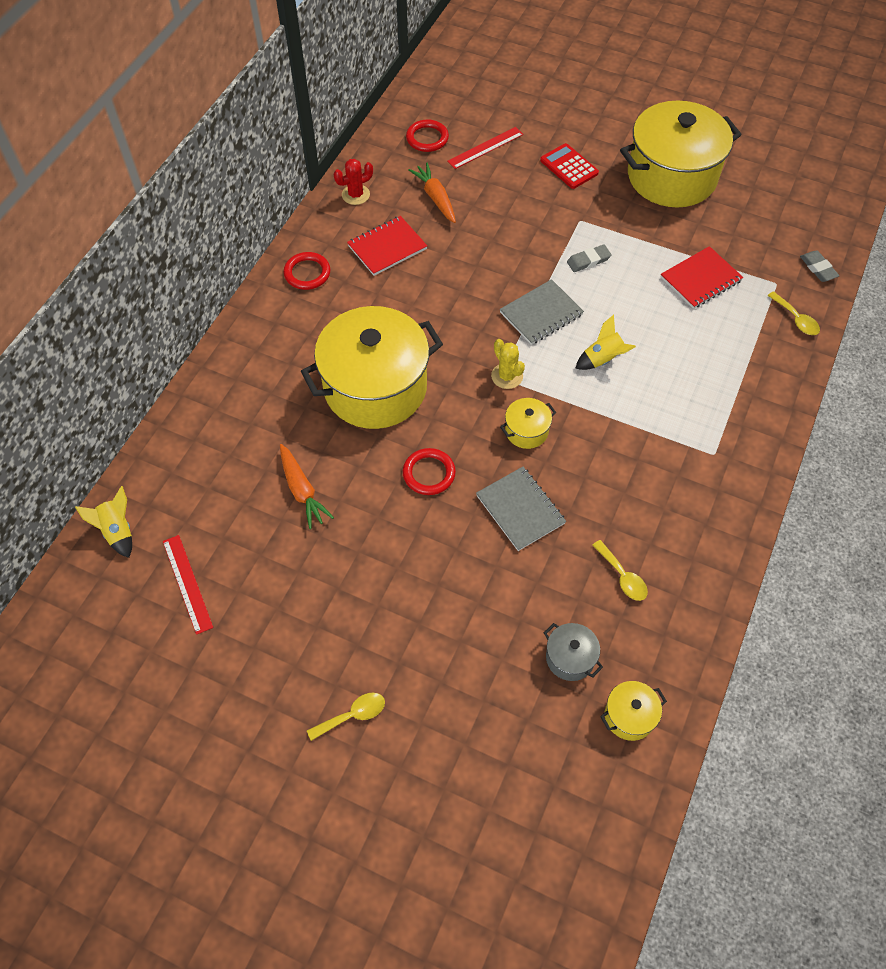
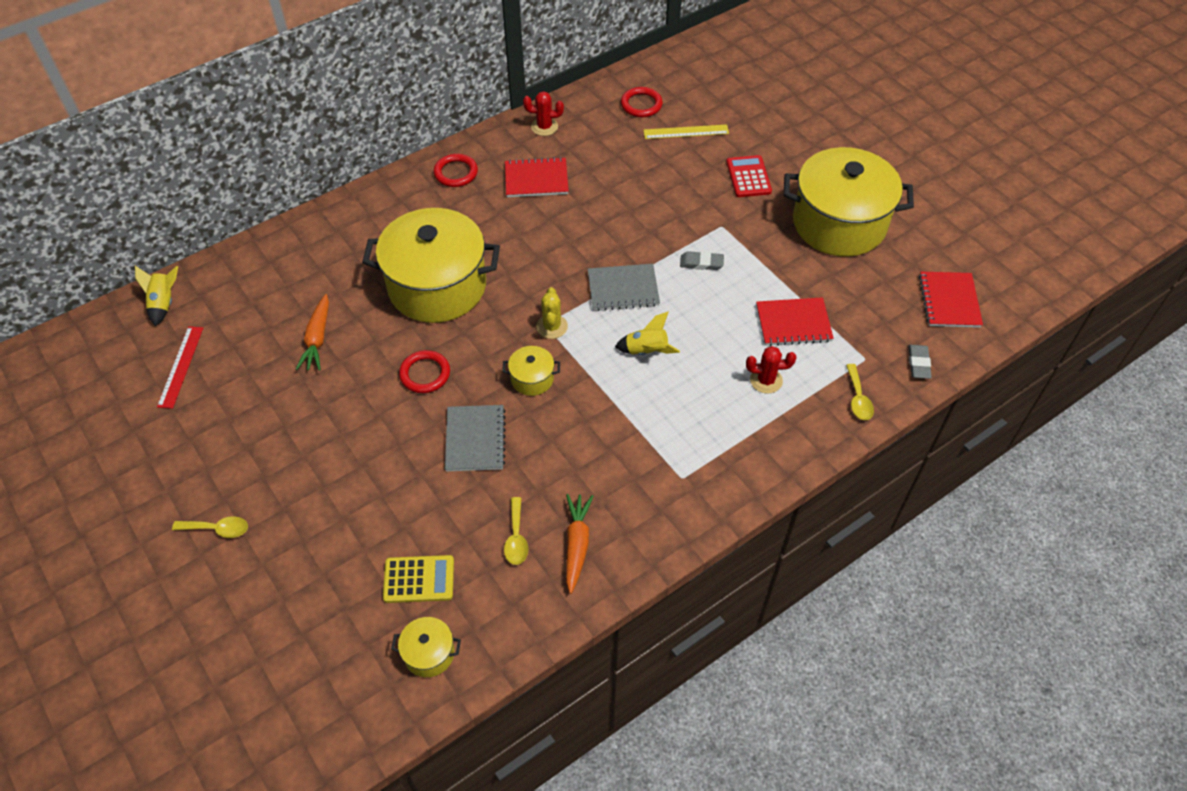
camera: 30 degrees right, 5 degrees down
(435, 198) = (609, 156): orange carrot -> orange carrot (576, 544)
(485, 148) = (686, 132): red ruler -> yellow ruler
(570, 658) = (419, 579): grey pot -> yellow calculator
(716, 338) = (766, 380): none -> red cactus
(802, 205) = (949, 301): none -> red notebook

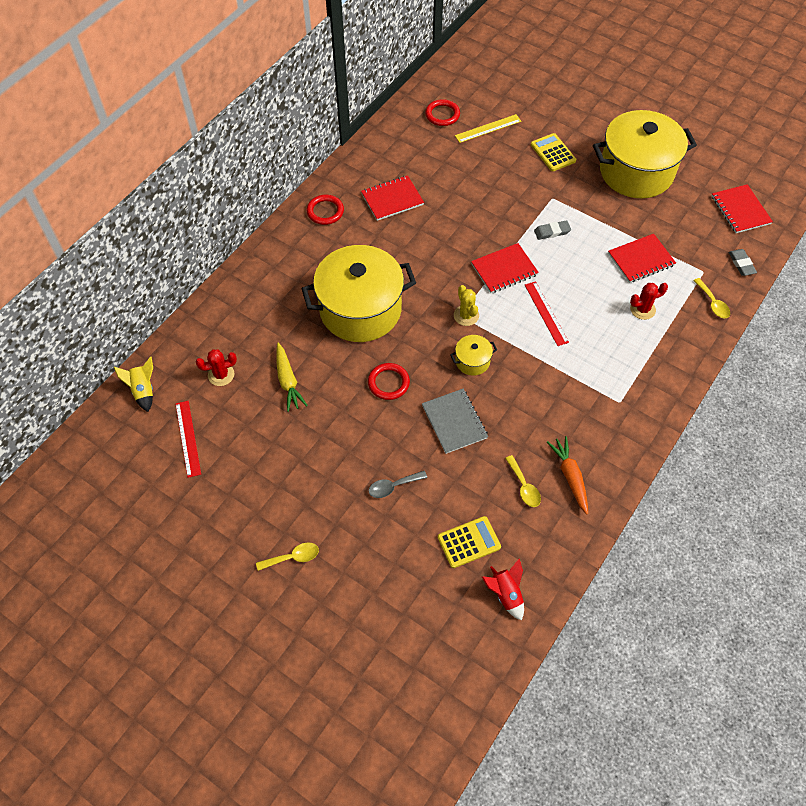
camera: 20 degrees left, 5 degrees up
(317, 339) = (288, 381): orange carrot -> yellow carrot
(368, 488) = (393, 486): none -> grey spoon
(429, 653) = (505, 594): yellow pot -> red rocket
(544, 127) = (376, 153): red cactus -> red cactus (221, 375)
(623, 289) = (504, 269): grey notebook -> red notebook
(646, 351) = (546, 313): yellow rocket -> red ruler
(748, 177) = (553, 153): red calculator -> yellow calculator

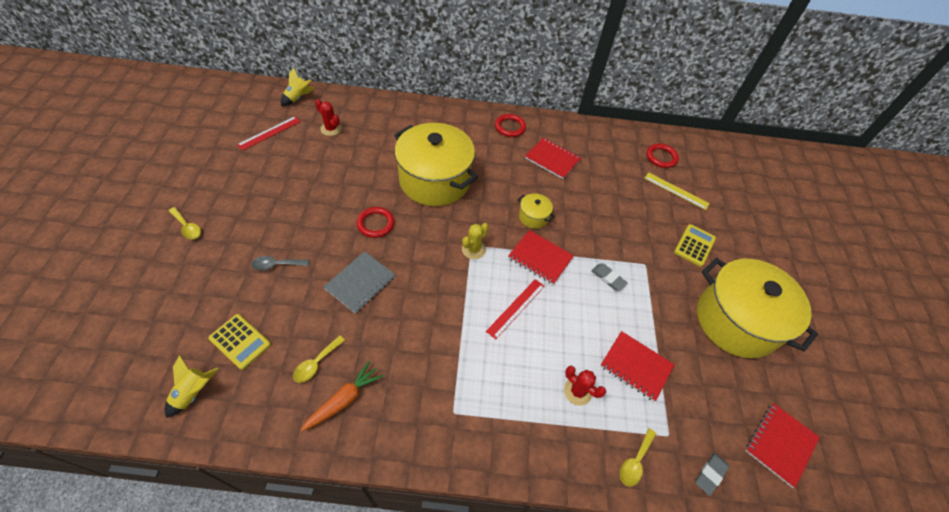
camera: 55 degrees right, 5 degrees down
(288, 381) = (344, 165): yellow carrot -> none
(393, 486) = (276, 265): grey spoon -> grey spoon turned 45 degrees counterclockwise
(472, 361) = (429, 272): yellow pot -> yellow pot (533, 217)
(505, 594) = (193, 393): red rocket -> yellow rocket

